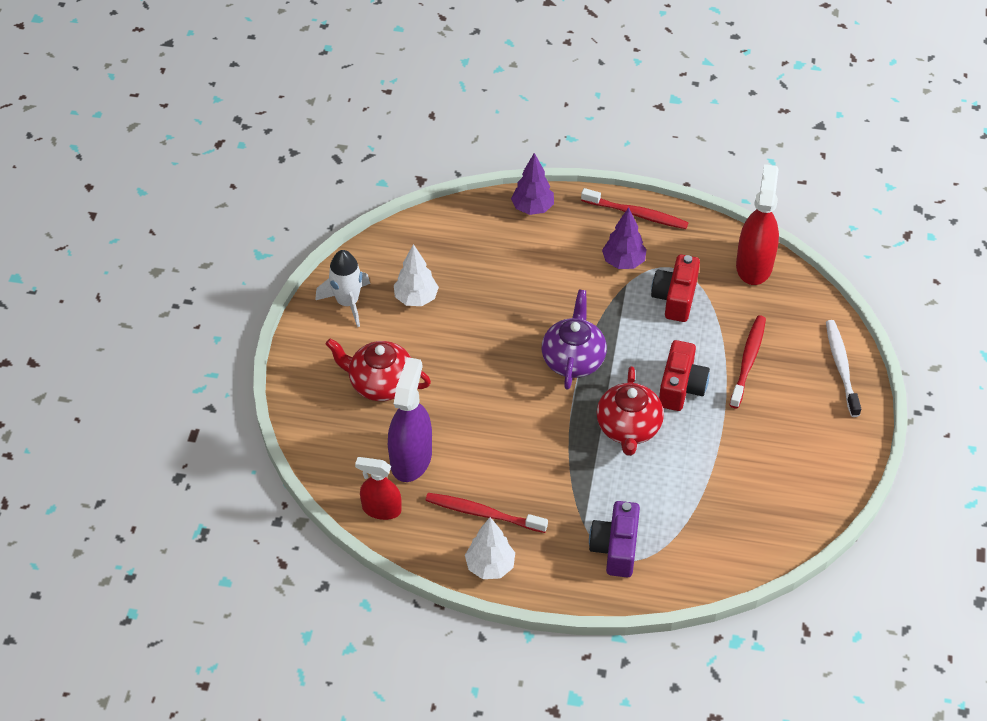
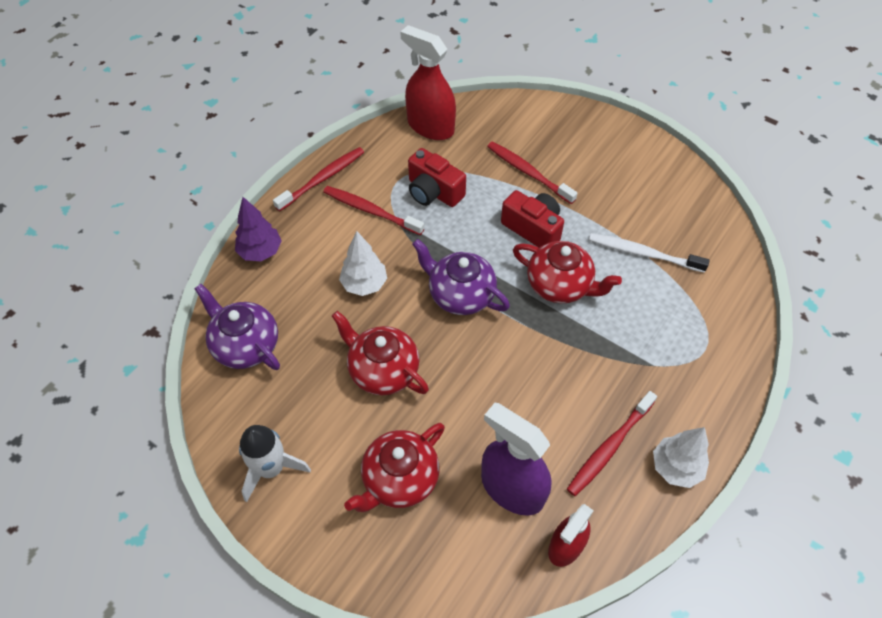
camera: 65 degrees left, 5 degrees up
(416, 298) = (307, 398): white tree -> white tree (364, 284)
(440, 240) = (245, 345): none -> purple teapot
(468, 335) = (382, 370): none -> red teapot
(615, 548) = (690, 351): purple camera -> none
(623, 262) = (371, 211): purple tree -> red toothbrush
(841, 367) = (564, 119): white toothbrush -> white toothbrush (643, 253)

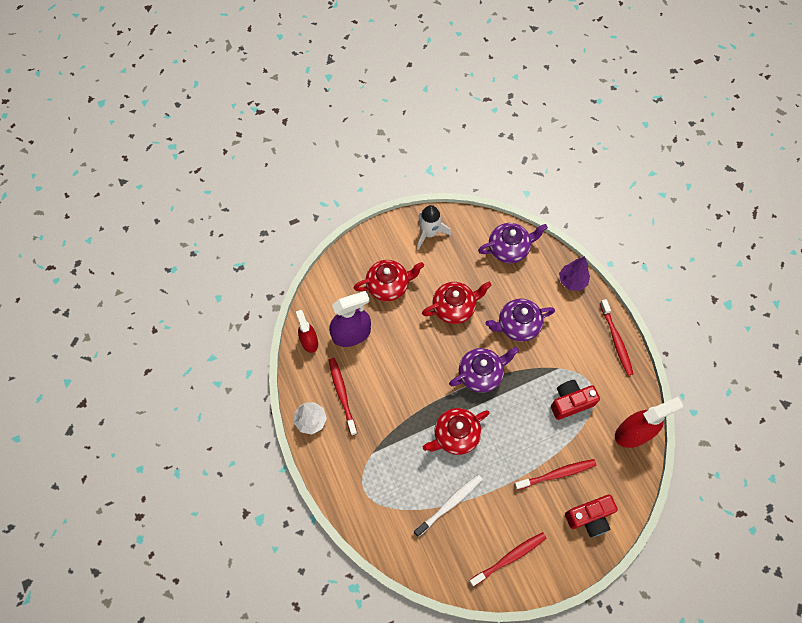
camera: 120 degrees right, 10 degrees up
(364, 284) = (517, 325): white tree -> purple teapot
(371, 211) = (573, 356): red toothbrush -> red toothbrush (509, 558)
(399, 479) = (388, 286): red teapot -> red teapot turned 90 degrees clockwise
(533, 228) = (507, 447): red camera -> red camera (589, 517)

